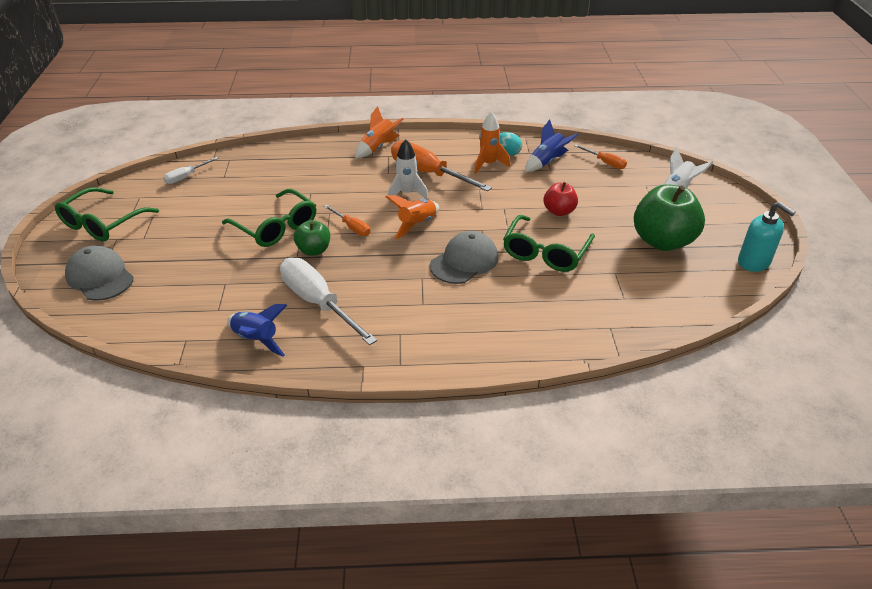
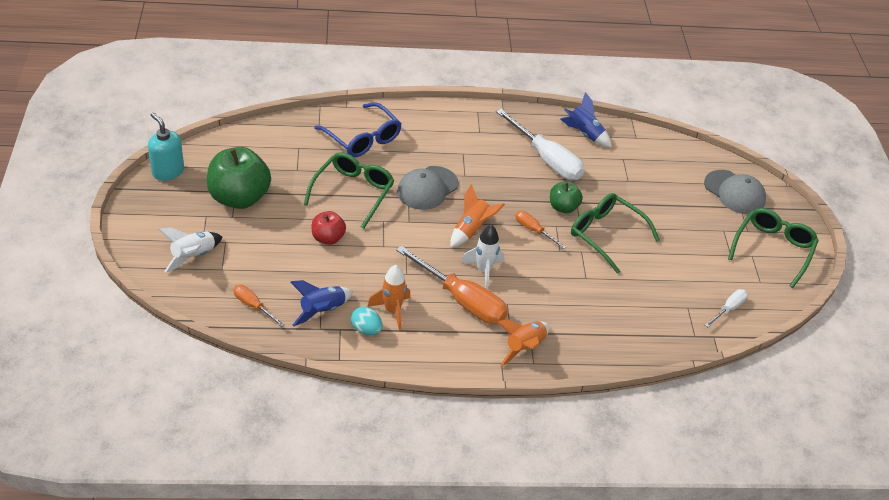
camera: 175 degrees right, 5 degrees up
(550, 314) = (362, 138): none -> blue glasses

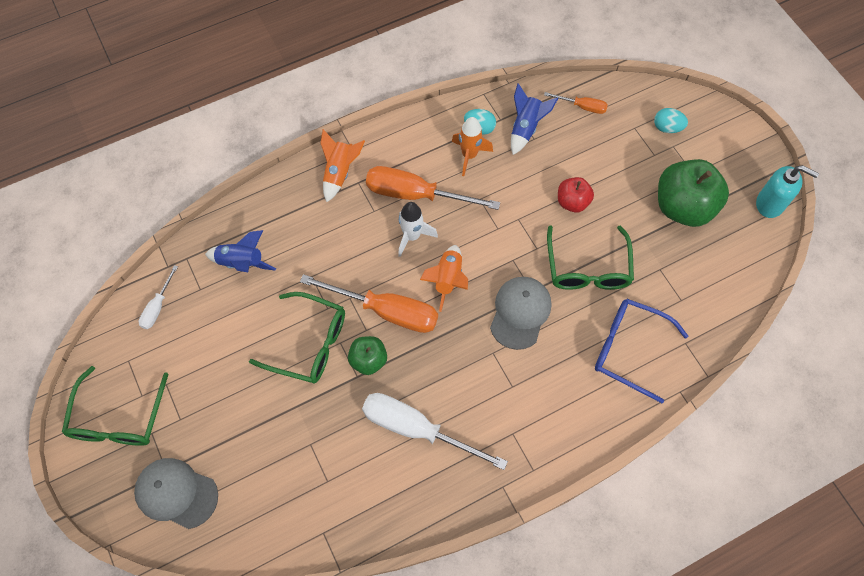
camera: 160 degrees right, 20 degrees up
(193, 256) = (667, 128): white rocket -> turquoise egg
(533, 230) = (386, 311): orange screwdriver -> orange screwdriver, size x2.00
(584, 134) = (389, 501): blue rocket -> blue rocket (242, 263)

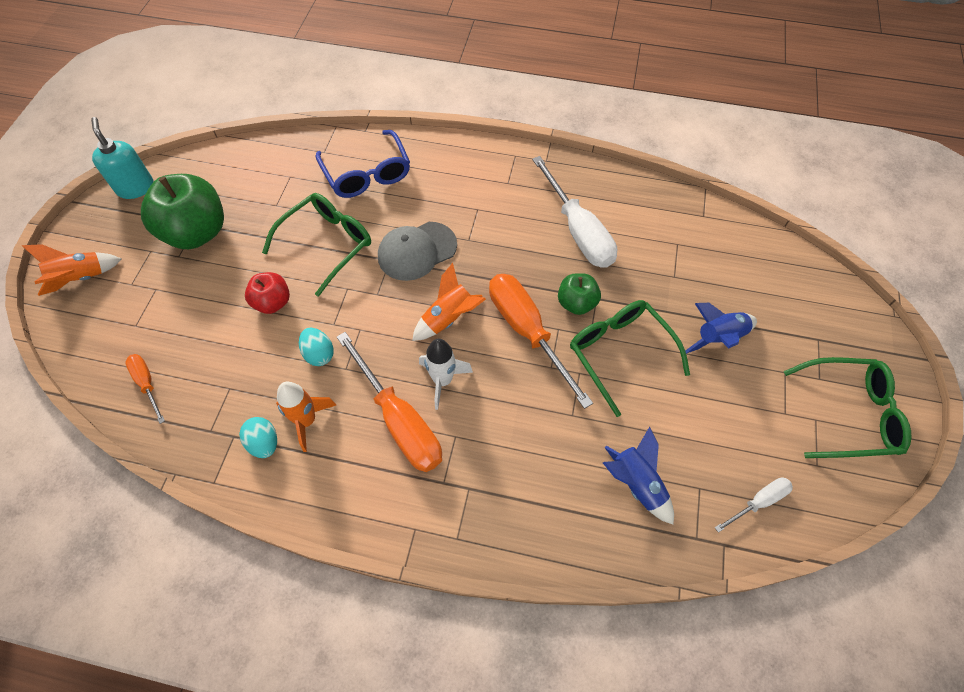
camera: 140 degrees left, 5 degrees down
(118, 418) = (849, 414): green glasses -> green glasses turned 45 degrees clockwise
(176, 493) = (816, 315): grey cap -> none
(340, 173) = (453, 510): orange rocket -> orange rocket (80, 279)
(526, 128) = (223, 405): blue rocket -> blue rocket (718, 338)
(667, 128) = (111, 303): turquoise egg -> turquoise egg (319, 354)

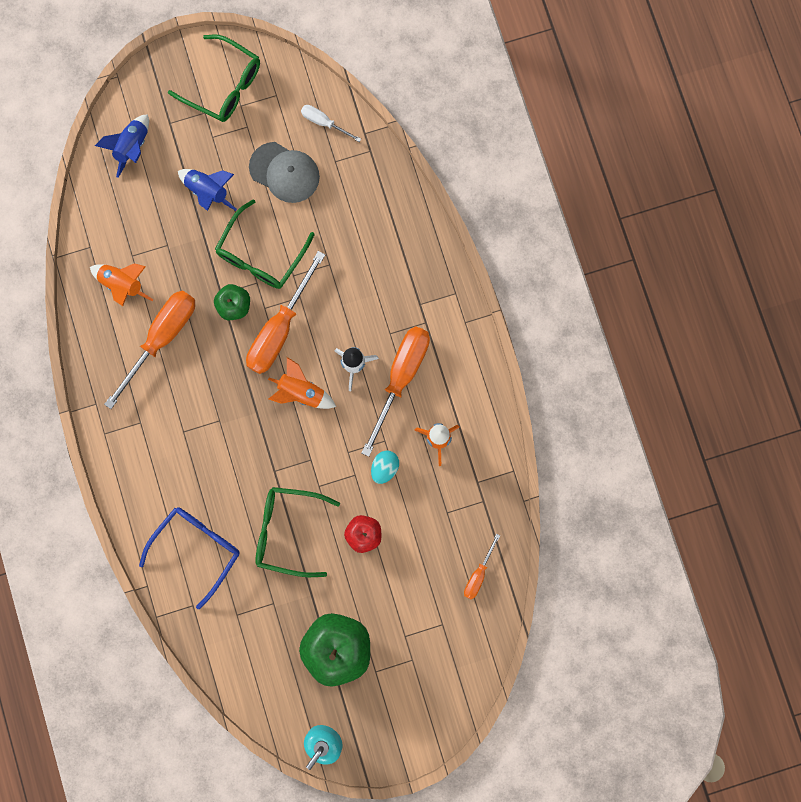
camera: 120 degrees left, 20 degrees up
(80, 279) = (431, 705): orange rocket -> orange rocket (123, 285)
(264, 443) = (469, 457): turquoise egg -> none
(417, 251) = (254, 454): grey cap -> grey cap (284, 172)
(578, 231) = (161, 338): white screwdriver -> orange screwdriver
(636, 484) = (355, 201): blue rocket -> blue rocket (132, 147)
(849, 414) = (224, 85): green glasses -> green glasses turned 150 degrees clockwise

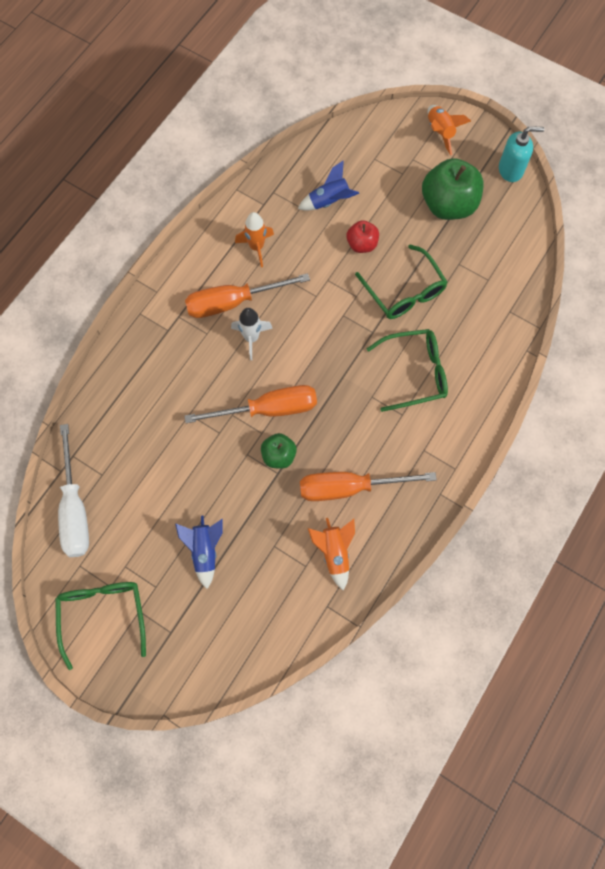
camera: 130 degrees left, 10 degrees down
(132, 147) = (216, 645): blue rocket -> blue rocket (329, 202)
(197, 549) = (472, 338): blue glasses -> none
(261, 254) = (222, 469): green glasses -> green glasses (415, 373)
(284, 172) = (141, 505): grey cap -> none
(301, 392) = (301, 358): orange rocket -> orange rocket (440, 133)
(324, 122) = (75, 508): white screwdriver -> white screwdriver, size x2.00
(384, 468) = (305, 265): turquoise egg -> none
(478, 574) = (323, 161): orange screwdriver -> none

